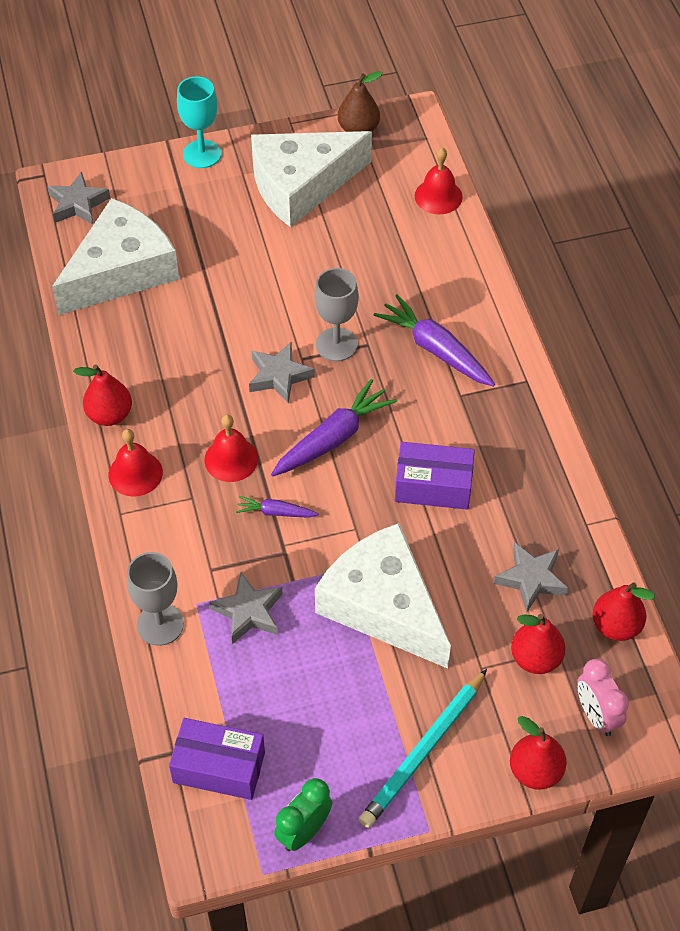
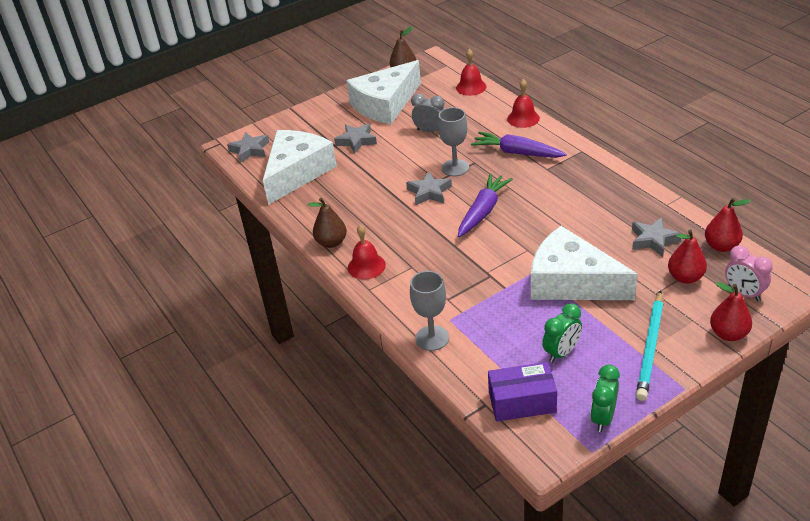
camera: 15 degrees left, 15 degrees down
(109, 415) = (331, 242): red pear -> brown pear
(202, 154) = (315, 107): turquoise goblet -> none
(231, 459) = (425, 240): red bell -> red bell (523, 118)
(248, 612) = (486, 312): grey star -> grey star (356, 141)
(275, 512) = (471, 257): purple carrot -> none
(308, 713) = (561, 352): none -> green clock
(337, 261) = (430, 131): none -> grey clock
(433, 486) = (561, 215): purple box -> none

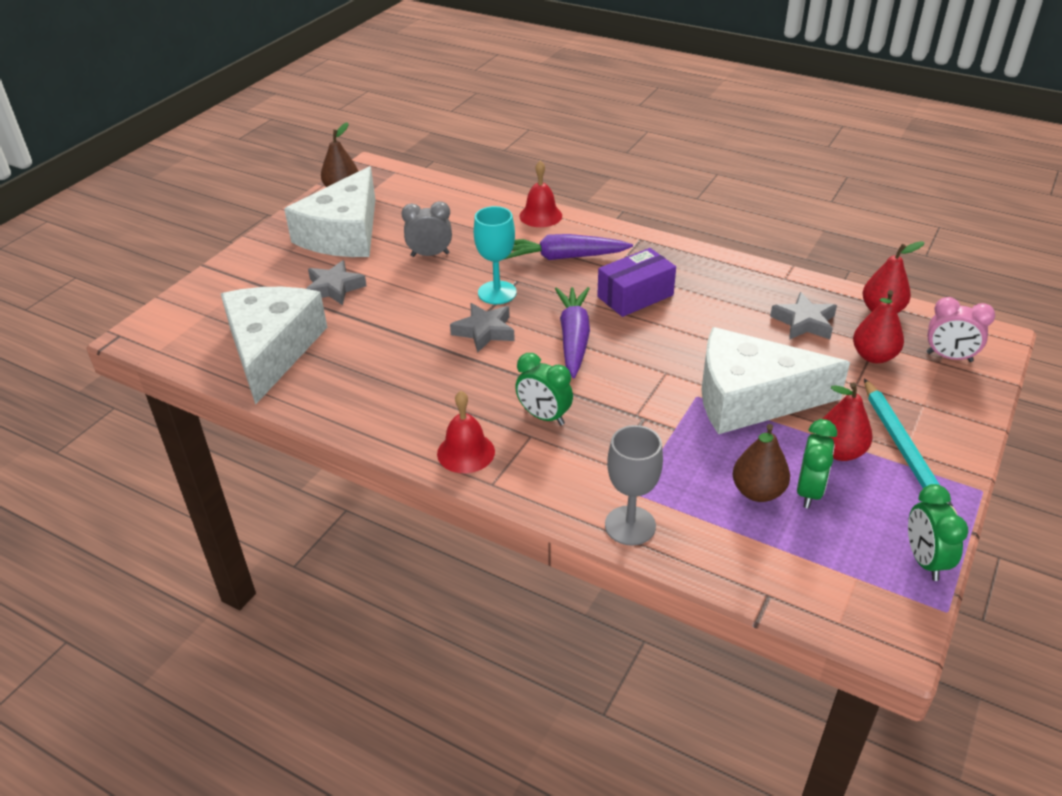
camera: 30 degrees left, 0 degrees up
(250, 150) = (176, 334): grey star -> none
(331, 242) = (391, 433): brown pear -> brown pear (757, 492)
(428, 257) = (544, 416): none -> green clock
(455, 168) = (497, 293): grey goblet -> turquoise goblet
(471, 87) = (446, 192): red bell -> none
(522, 402) = (812, 574): purple box -> purple box (635, 296)
(728, 334) = (973, 409): red pear -> red pear (839, 452)

